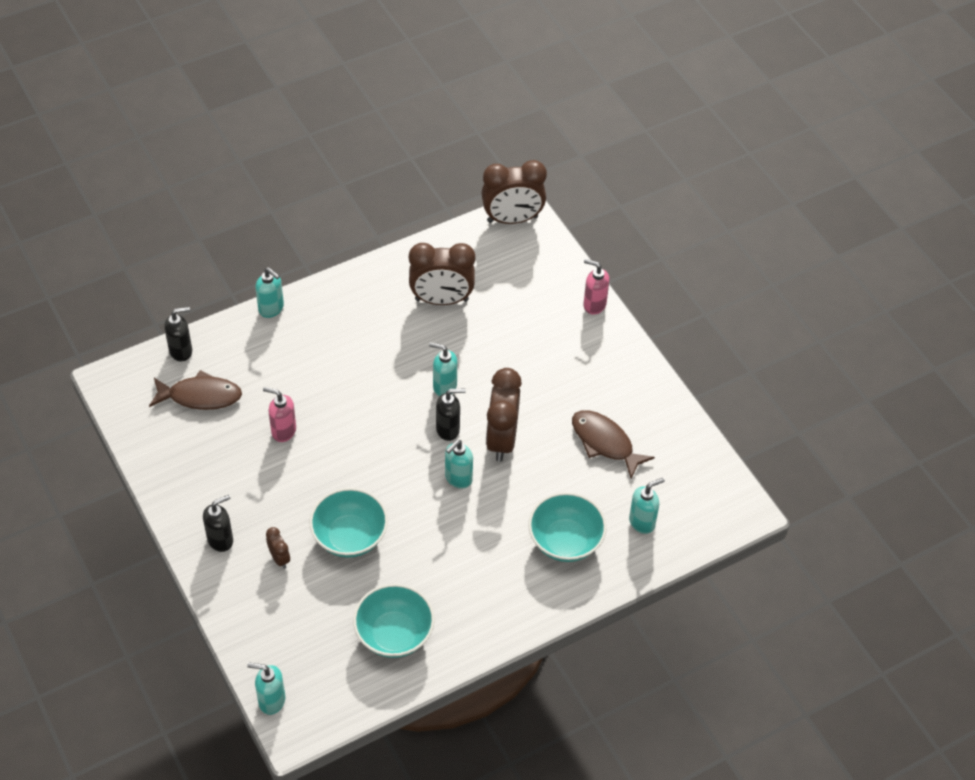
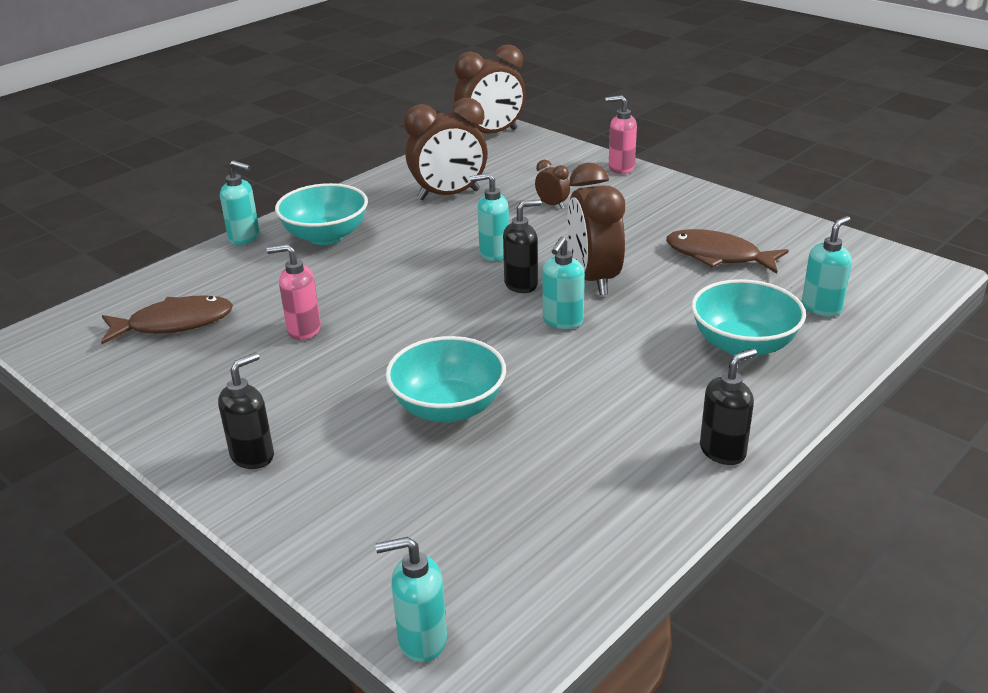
camera: 15 degrees left, 20 degrees down
(181, 351) = (135, 291): black soap dispenser -> black soap dispenser (723, 451)
(279, 558) = (354, 455): brown clock -> brown clock (552, 205)
(394, 634) = (577, 497): turquoise bowl -> turquoise bowl (325, 236)

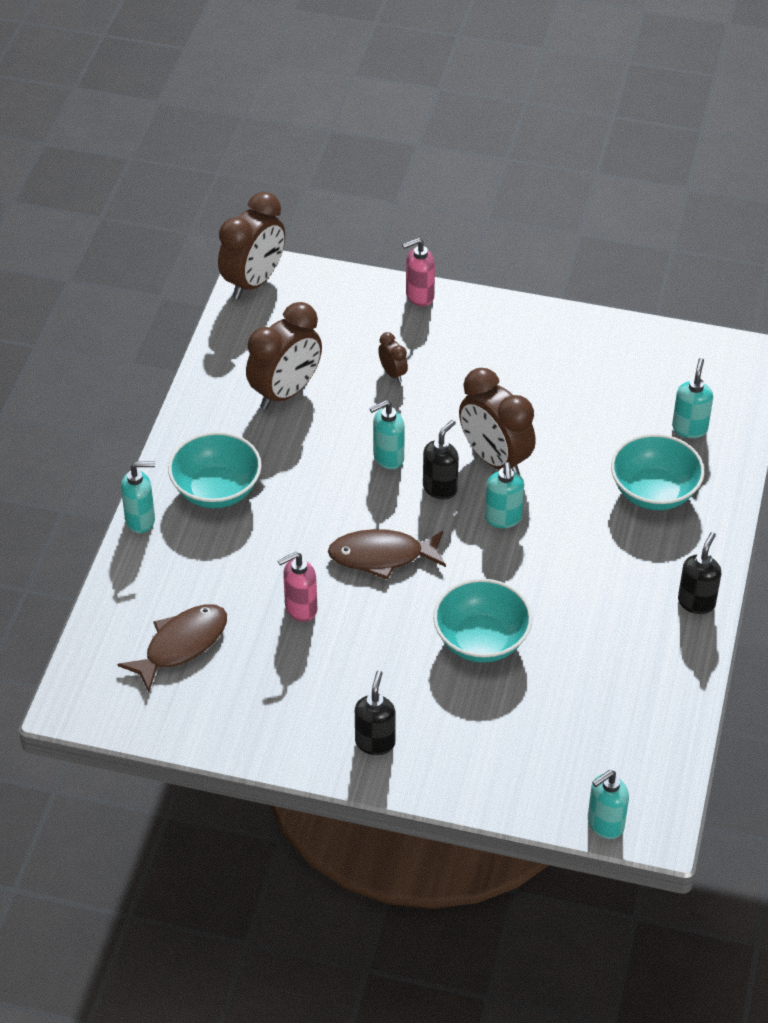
camera: 30 degrees left, 15 degrees up
(552, 205) = (393, 373): brown clock -> brown clock turned 45 degrees clockwise
(718, 256) = (578, 394): brown fish -> brown fish (382, 556)

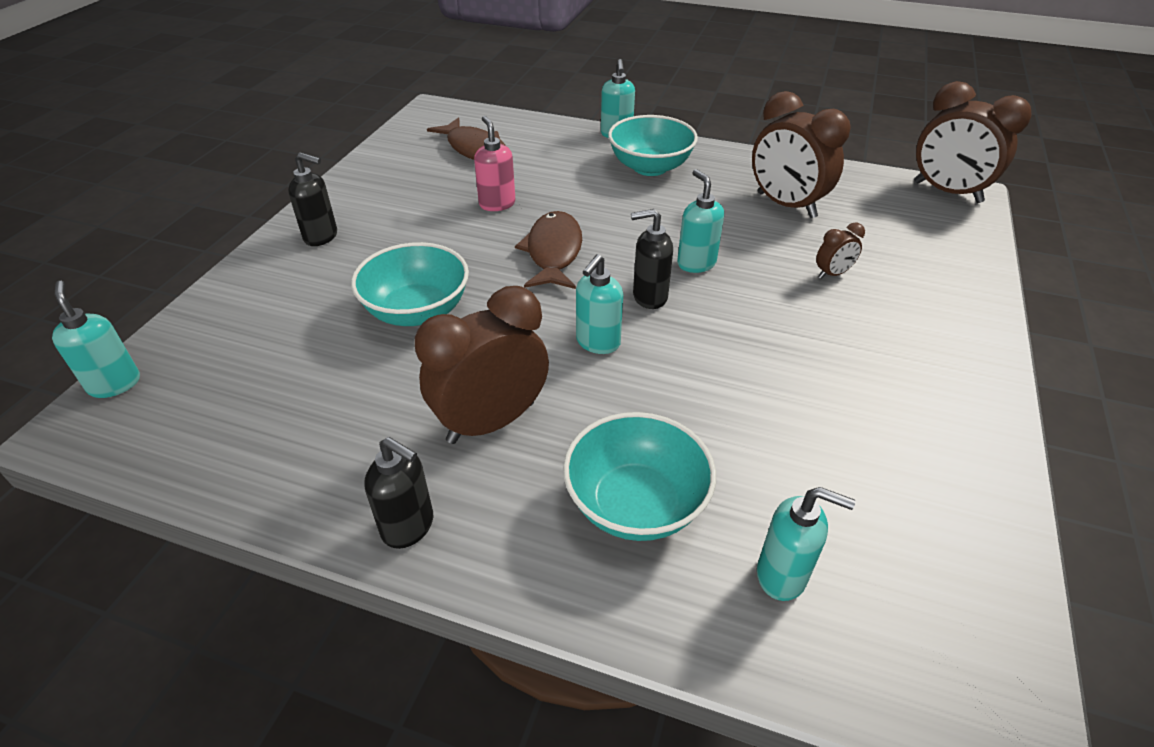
camera: 95 degrees right, 5 degrees down
(419, 296) = (978, 301): pink soap dispenser -> none
(440, 488) = (649, 297): black soap dispenser -> black soap dispenser turned 135 degrees clockwise
(495, 459) = (697, 344): brown clock -> brown clock (491, 422)
(503, 518) = (597, 342): turquoise soap dispenser -> turquoise soap dispenser turned 60 degrees counterclockwise

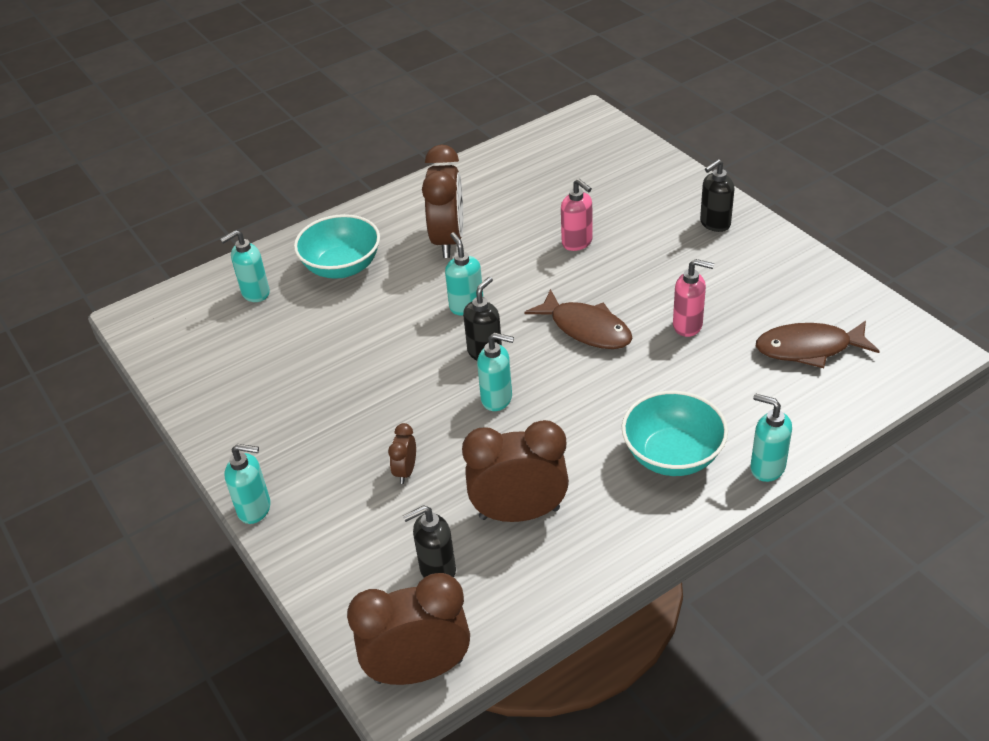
camera: 130 degrees right, 0 degrees up
(115, 384) = (615, 128): turquoise soap dispenser -> turquoise soap dispenser (255, 509)
(408, 527) = (412, 196): black soap dispenser -> black soap dispenser (437, 570)
(417, 311) = (577, 242): turquoise bowl -> pink soap dispenser

